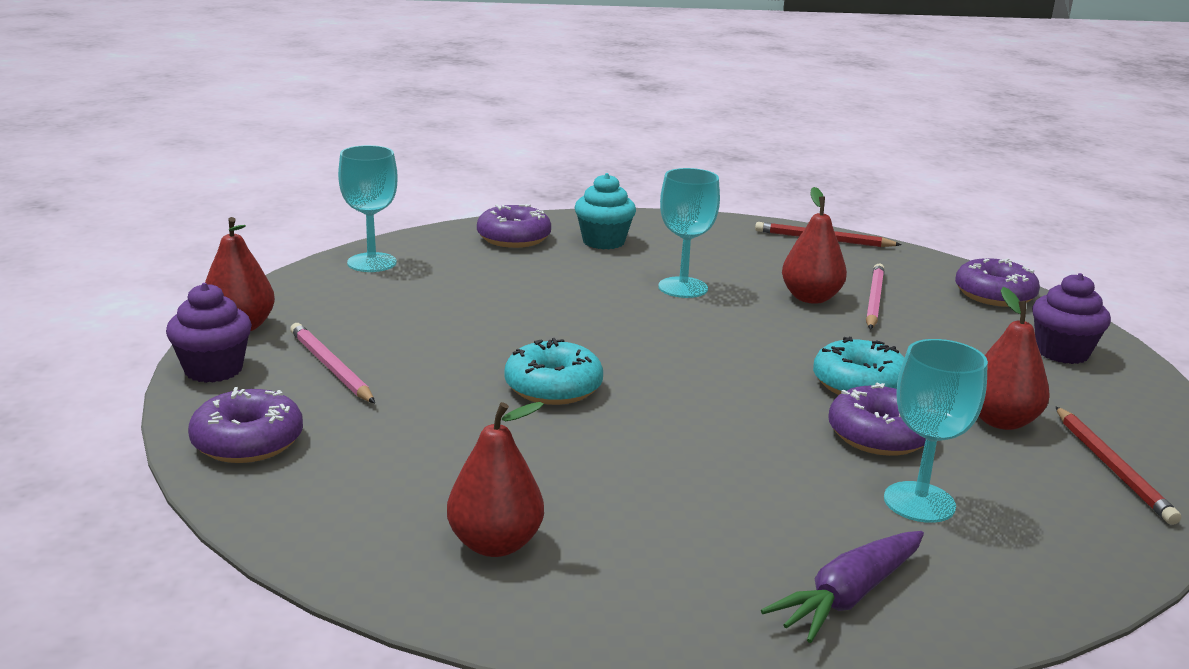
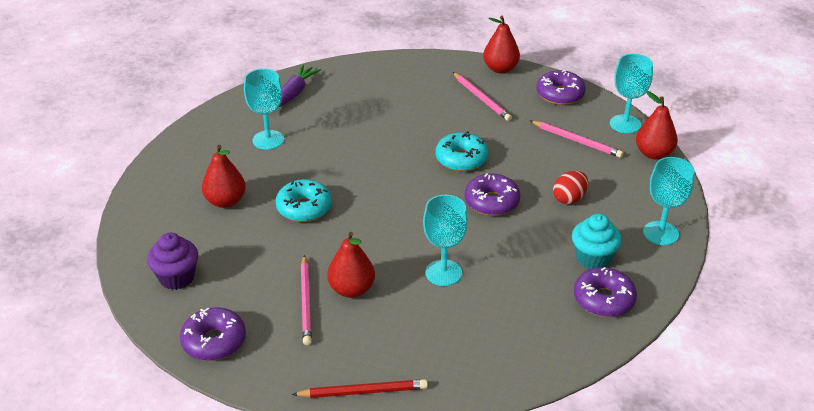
camera: 160 degrees right, 15 degrees up
(213, 370) = (625, 124): purple cupcake -> turquoise goblet
(412, 473) = (481, 98): none -> pink pencil
(441, 311) = (569, 199): none -> red egg
(495, 544) = (426, 81): red pear -> red pear (500, 69)
(603, 242) = (536, 319): turquoise cupcake -> turquoise cupcake (593, 258)
(879, 435) = (289, 173): purple donut -> purple donut (491, 202)
(1112, 467) = (173, 184): red pencil -> none

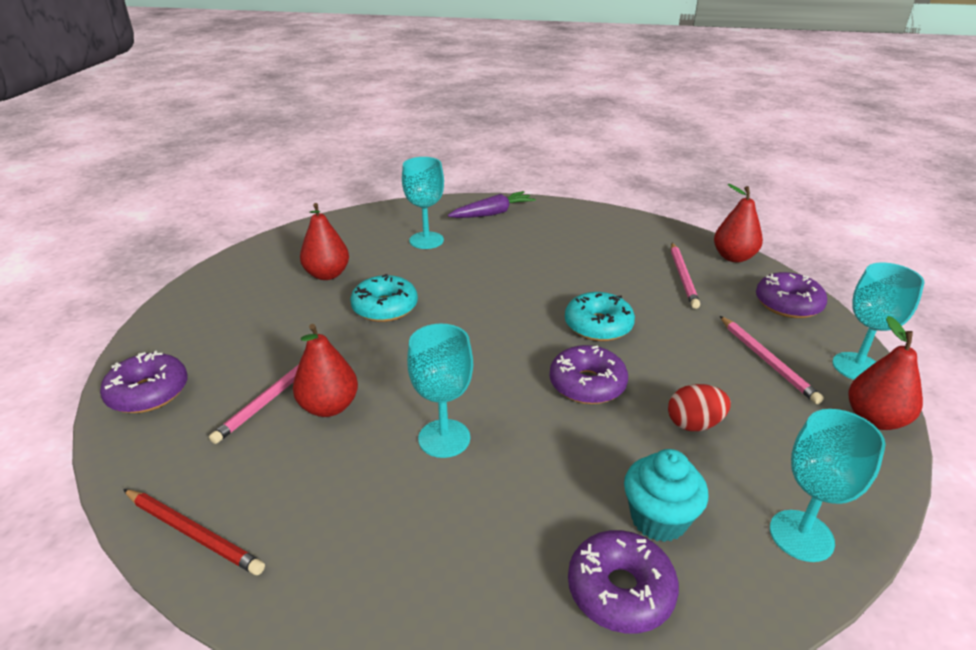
camera: 35 degrees right, 5 degrees down
(177, 278) = (203, 320): purple cupcake -> none

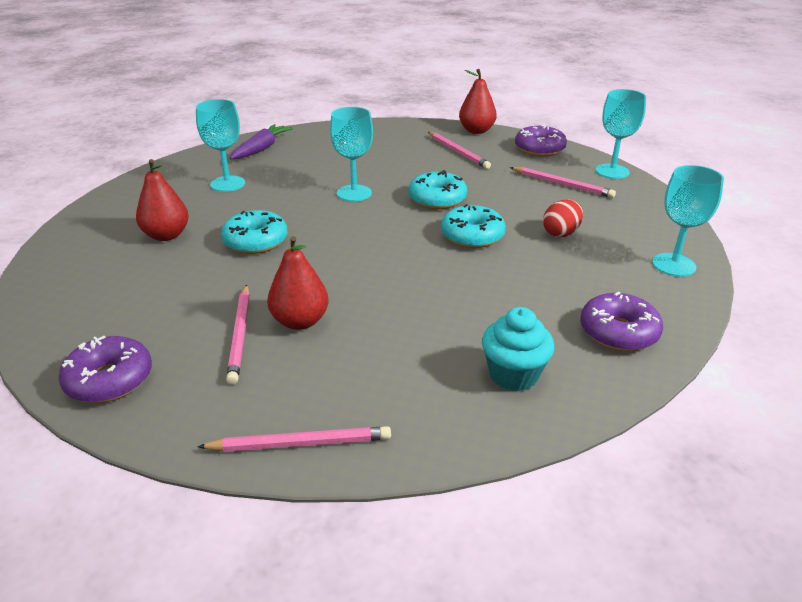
camera: 35 degrees left, 0 degrees up
(193, 533) = (300, 443): red pencil -> pink pencil
(444, 438) = (415, 304): turquoise goblet -> turquoise goblet (354, 193)
(587, 384) = (472, 236): purple donut -> turquoise donut
(658, 519) = (598, 289): turquoise cupcake -> turquoise cupcake (513, 375)
(875, 419) = (648, 195): red pear -> none

